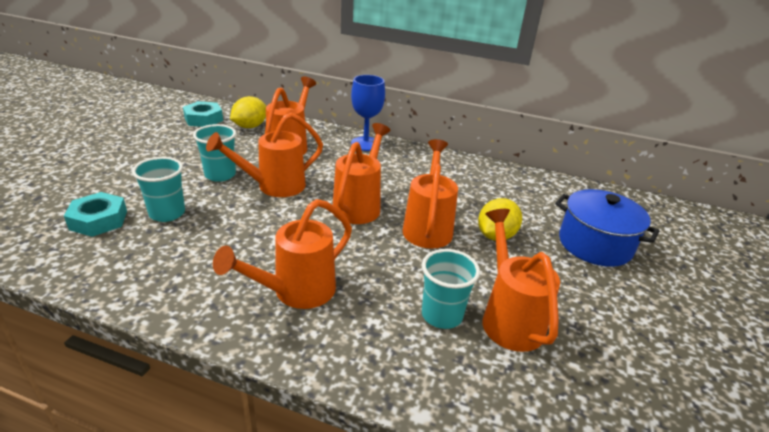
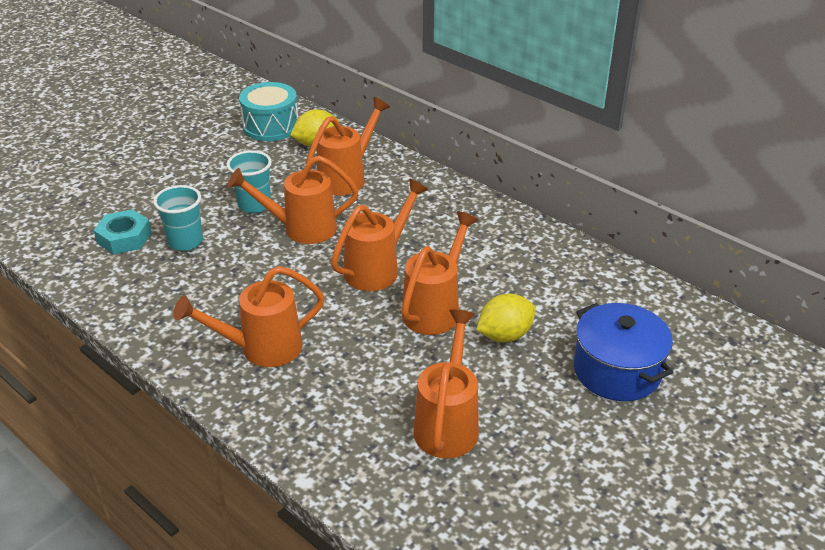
camera: 25 degrees right, 5 degrees up
(203, 119) = (271, 126): turquoise nut -> turquoise drum
(365, 144) = (436, 188): blue goblet -> none
(442, 315) = (382, 404): turquoise cup -> none

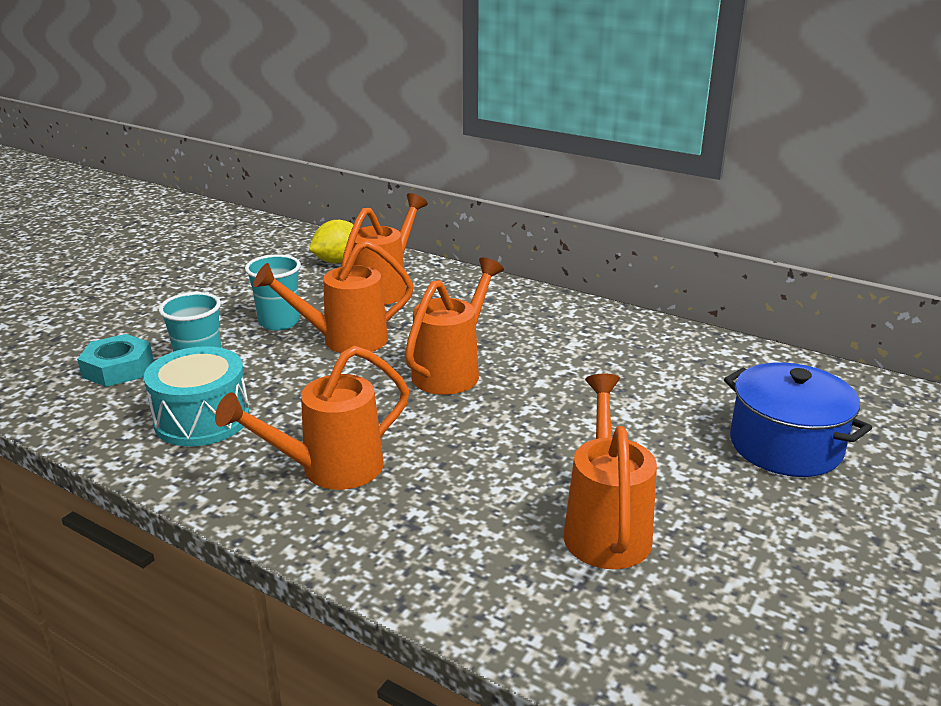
camera: 10 degrees left, 10 degrees down
(271, 126) = (279, 250): turquoise drum -> turquoise drum (202, 419)
(435, 309) = (538, 405): orange watering can -> none
(504, 335) = (634, 423): yellow lemon -> none

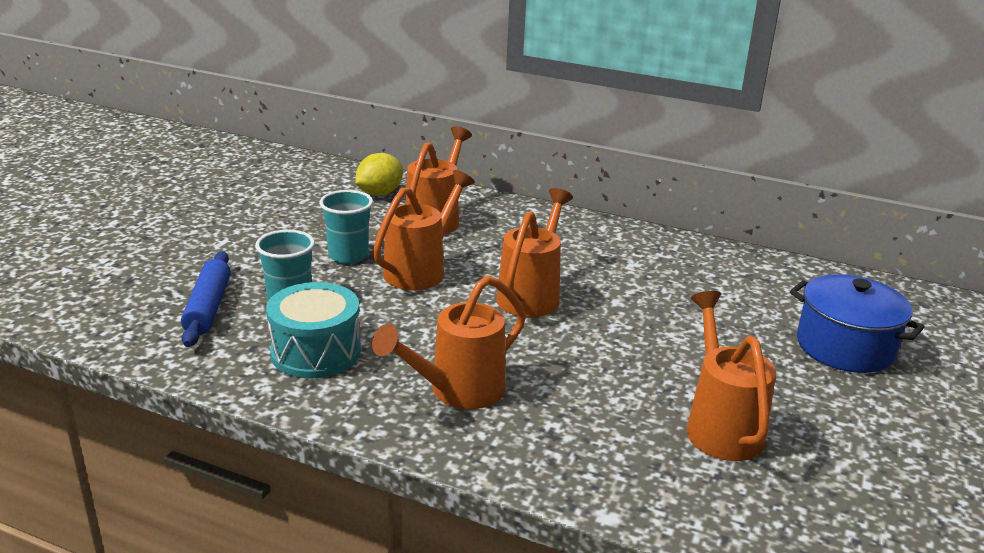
camera: 10 degrees left, 0 degrees up
(118, 368) = (208, 307): turquoise nut -> blue rolling pin
(345, 340) = (420, 270): orange watering can -> orange watering can turned 150 degrees clockwise

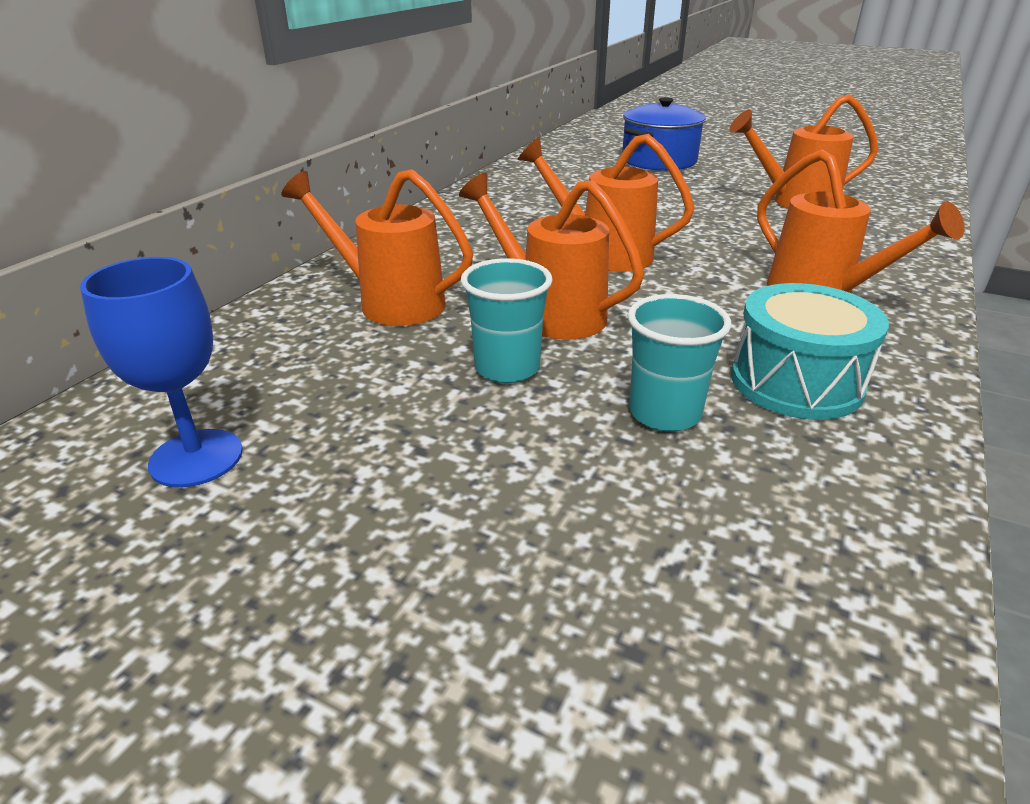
camera: 85 degrees left, 5 degrees up
(208, 307) = (714, 500): blue rolling pin -> none
(280, 189) = (196, 458): none -> blue goblet
(379, 193) = (274, 347): yellow lemon -> none

